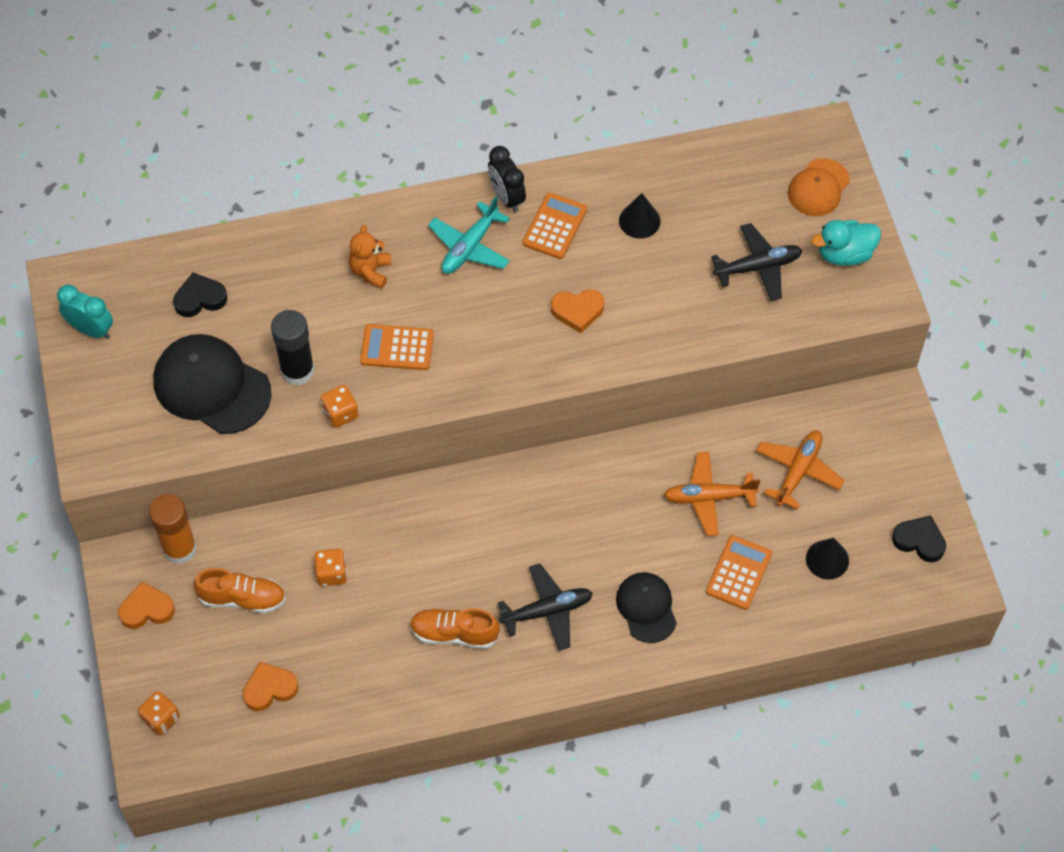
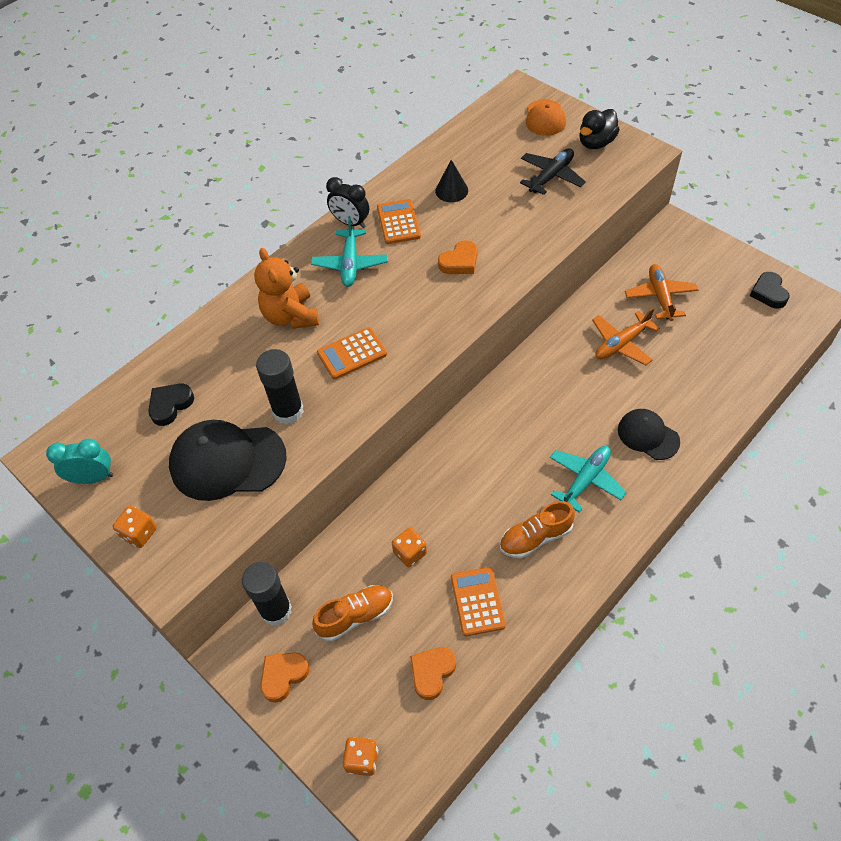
camera: 30 degrees left, 5 degrees down
(179, 548) = (276, 610): orange glue stick -> black glue stick
(340, 413) = (346, 421): orange dice -> orange dice (139, 533)
(370, 271) = (291, 316): orange teddy bear -> orange teddy bear, size x1.54
(547, 611) = (585, 480): black plane -> turquoise plane
(739, 573) = (684, 377): orange calculator -> orange calculator (477, 601)
(827, 559) = (728, 336): black cone -> none
(844, 254) = (596, 143): turquoise duck -> black duck
(919, 541) = (768, 293): black heart -> black heart turned 90 degrees counterclockwise

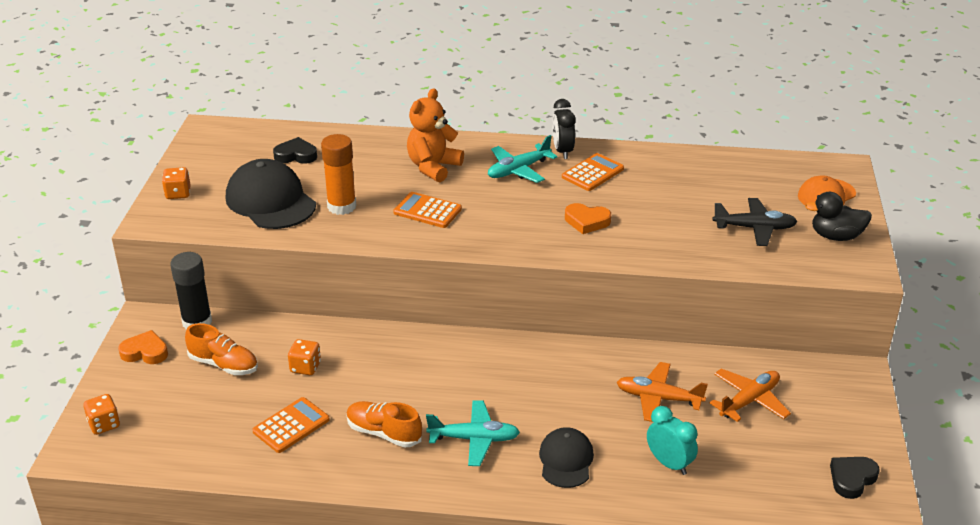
camera: 50 degrees right, 20 degrees down
(93, 478) = (206, 154): turquoise clock -> turquoise clock (669, 464)
(288, 411) = (341, 206): black glue stick -> orange glue stick
(432, 672) = (205, 428): orange heart -> none
(451, 190) = (664, 183): black cone -> none

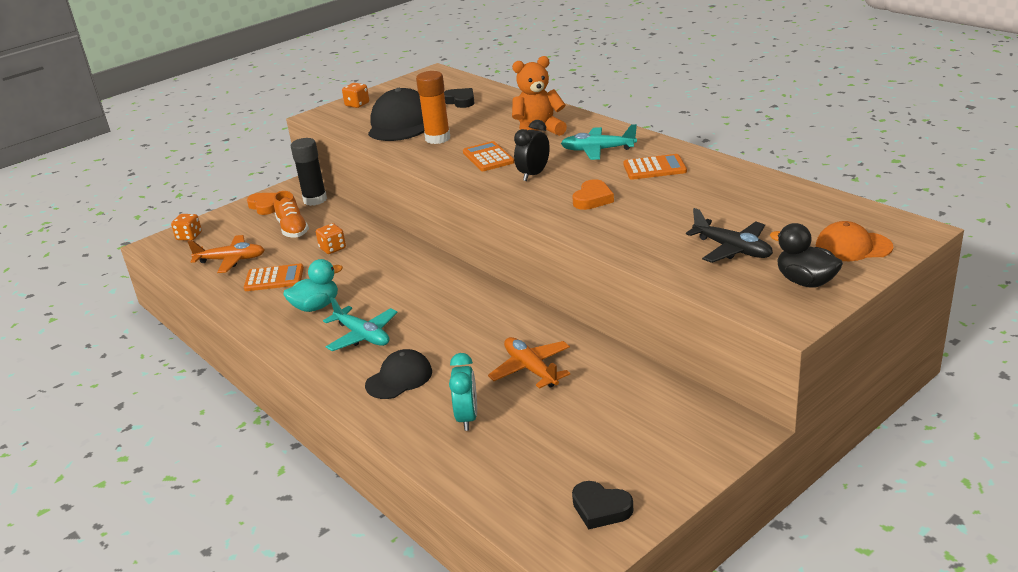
camera: 45 degrees right, 5 degrees down
(384, 433) = (316, 306): orange shoe -> turquoise duck
(562, 151) = (655, 147): black clock -> black clock (533, 174)
(587, 221) = (592, 199): orange heart -> orange heart turned 120 degrees counterclockwise
(749, 401) = (603, 405): orange plane -> orange plane (231, 260)
(852, 479) = (600, 509): black heart -> black heart turned 150 degrees counterclockwise

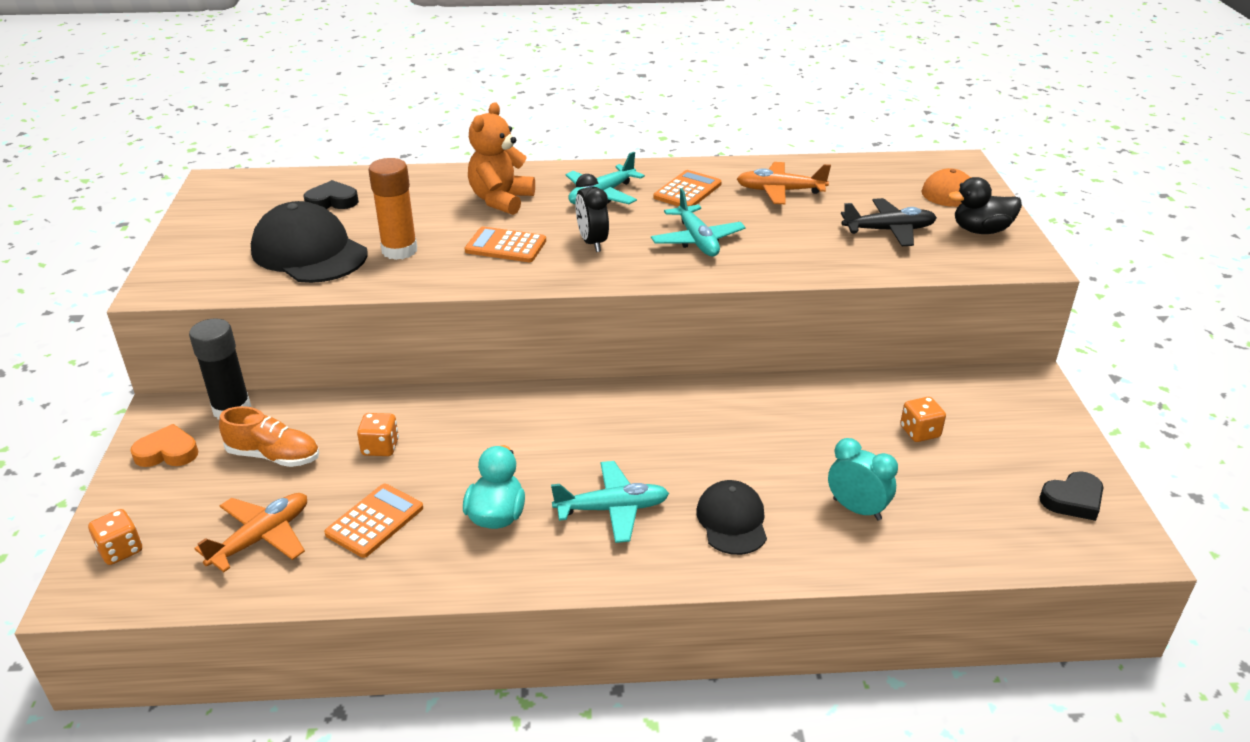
camera: 55 degrees left, 5 degrees up
(357, 104) = (189, 254): orange dice -> orange dice (920, 432)
(531, 369) = (819, 434): orange plane -> orange plane (780, 191)
(592, 199) = (697, 240): orange heart -> turquoise plane

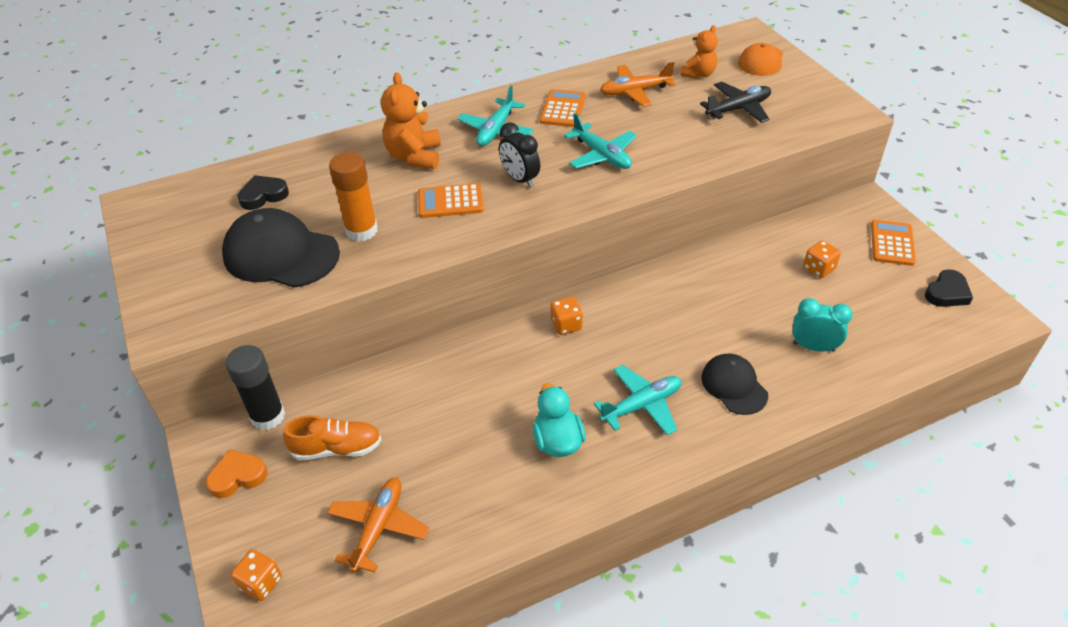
camera: 20 degrees left, 10 degrees up
(375, 521) = (463, 479): orange calculator -> orange calculator (892, 243)
(380, 447) = (423, 411): orange dice -> orange dice (566, 325)
(867, 189) = (698, 74): none -> orange teddy bear
(981, 230) = (802, 92): black duck -> none

